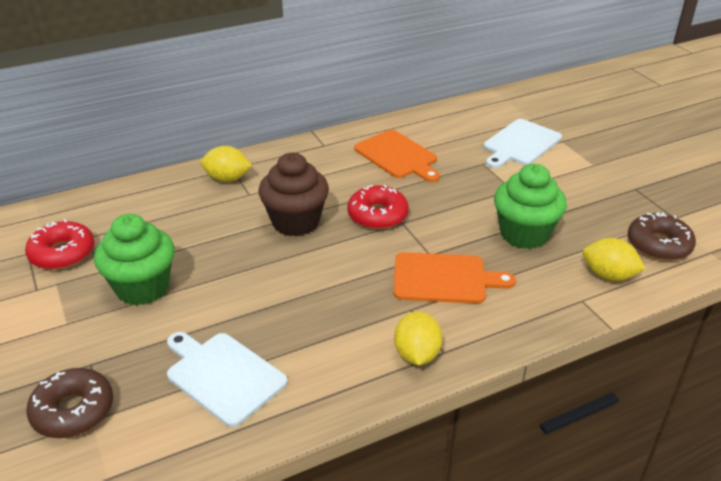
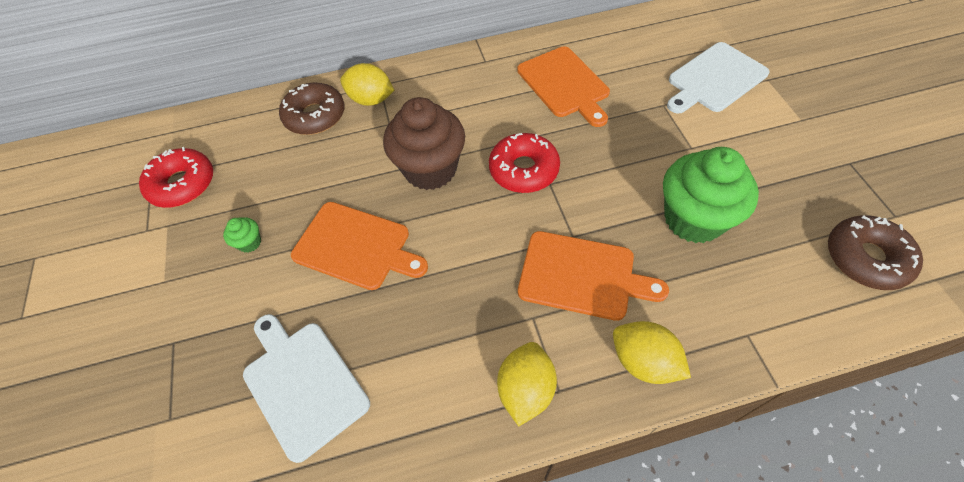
camera: 15 degrees right, 20 degrees up
(73, 411) = (140, 406): brown donut -> brown donut (315, 116)
(142, 287) = (249, 242): green cupcake -> green cupcake, size x0.41
(243, 280) = (355, 246): none -> orange cutting board
(608, 275) = (789, 300): yellow lemon -> yellow lemon (643, 361)

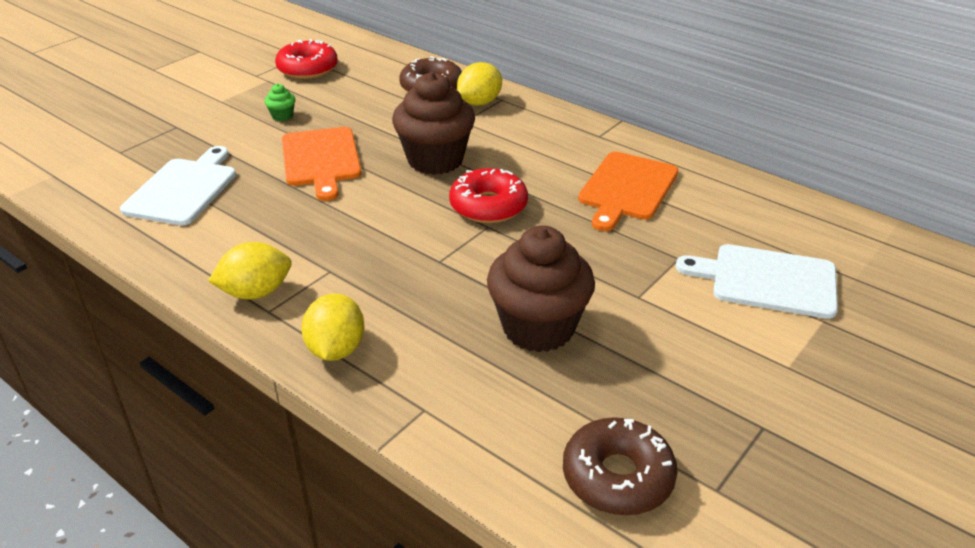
camera: 50 degrees right, 20 degrees down
(371, 100) = (479, 103): yellow lemon -> yellow lemon turned 60 degrees clockwise
(581, 276) = (398, 281): orange cutting board -> none
(693, 219) = (538, 328): green cupcake -> brown cupcake

